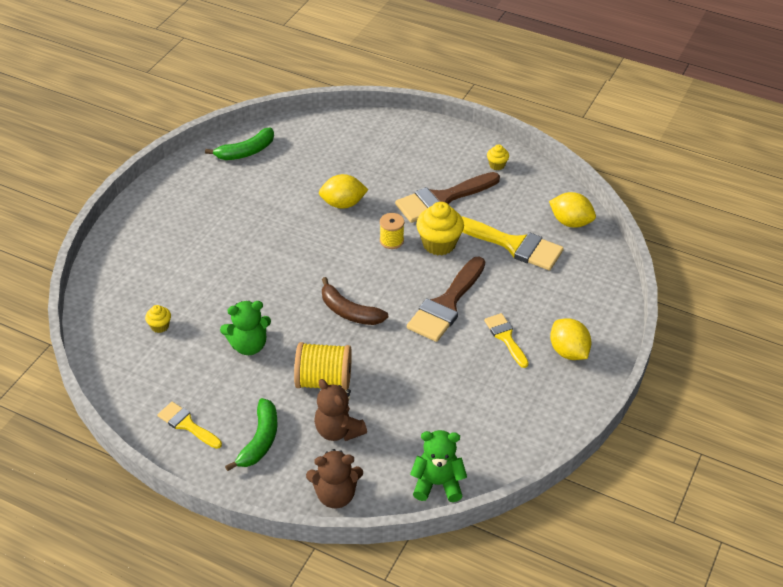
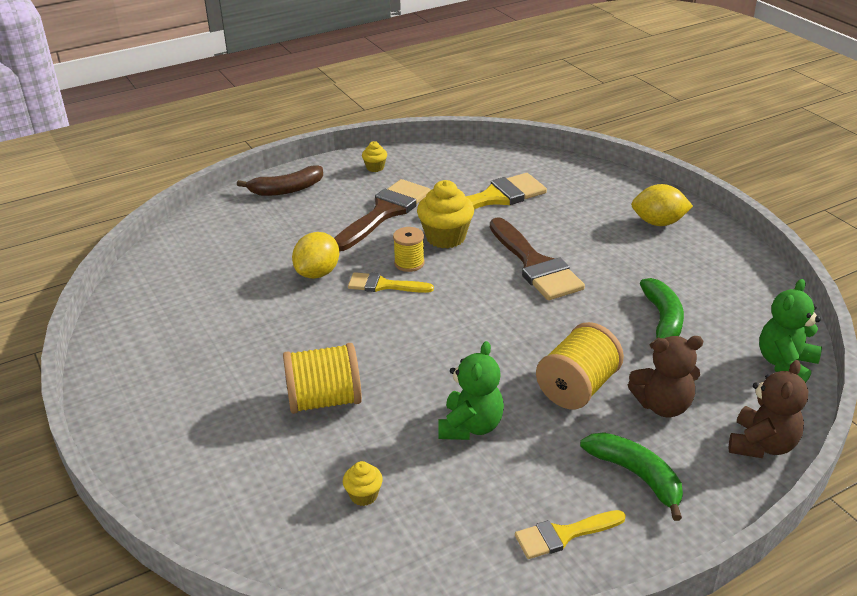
camera: 55 degrees left, 10 degrees down
(224, 271) = (324, 400): none -> yellow spool
(246, 151) = (145, 308): green banana -> green banana (662, 320)
(349, 311) = (486, 329): brown banana -> brown banana (286, 189)
(442, 199) = (385, 212): brown brush -> brown brush turned 150 degrees counterclockwise
(505, 337) = (611, 248): yellow brush -> yellow brush (384, 285)
(570, 222) = (494, 161): yellow lemon -> none

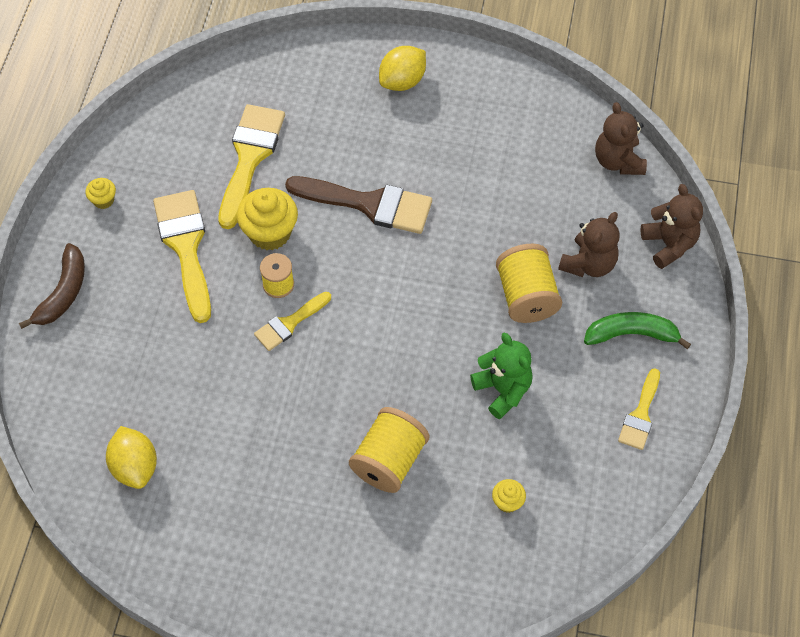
camera: 50 degrees left, 25 degrees up
(318, 273) = (223, 357): yellow lemon -> yellow lemon (135, 466)
(385, 212) = (186, 247): brown brush -> yellow brush
(662, 320) = (510, 185): green banana -> none
(785, 364) = (618, 161): green teddy bear -> brown teddy bear

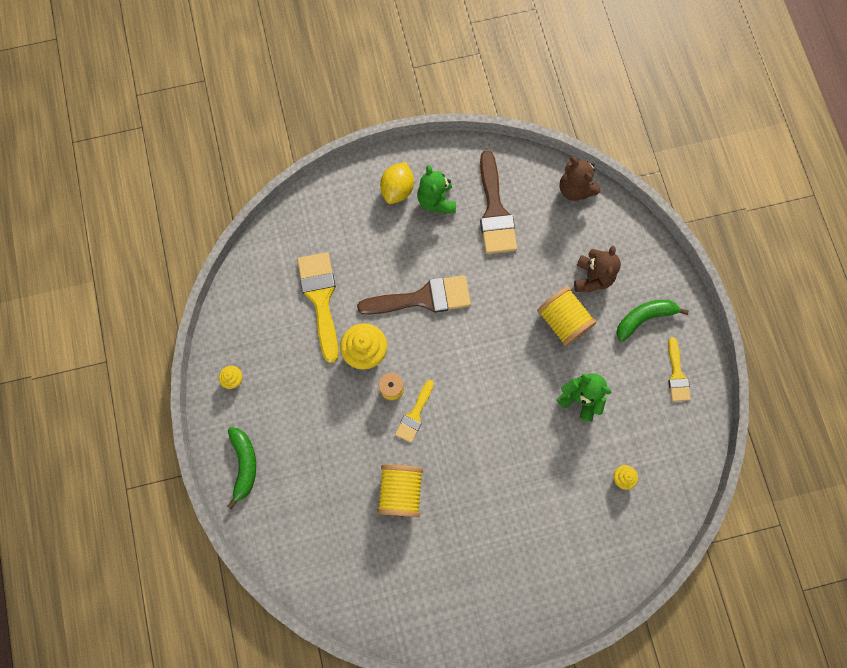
camera: 25 degrees left, 15 degrees up
(63, 293) = (244, 465): brown banana -> green banana
(135, 466) = (365, 571): yellow lemon -> none
(186, 247) = (312, 389): yellow brush -> none
(389, 460) = (532, 485): yellow spool -> yellow spool (400, 491)
(442, 110) = (436, 201): none -> green teddy bear
(506, 147) = (494, 211): none -> brown brush
(669, 244) = (637, 239): brown teddy bear -> none

